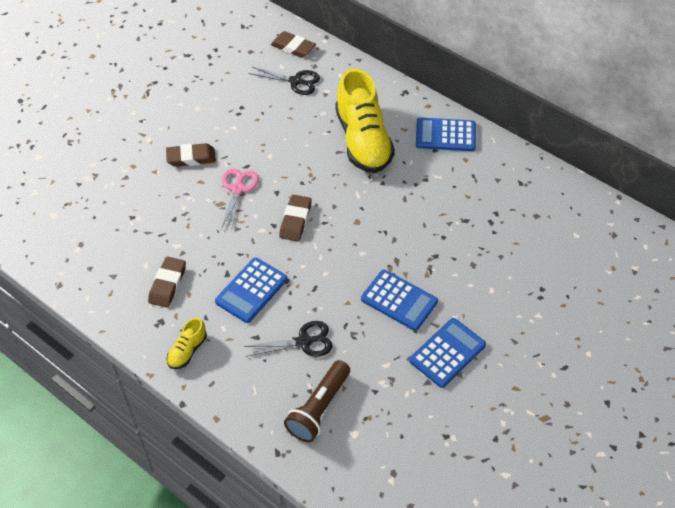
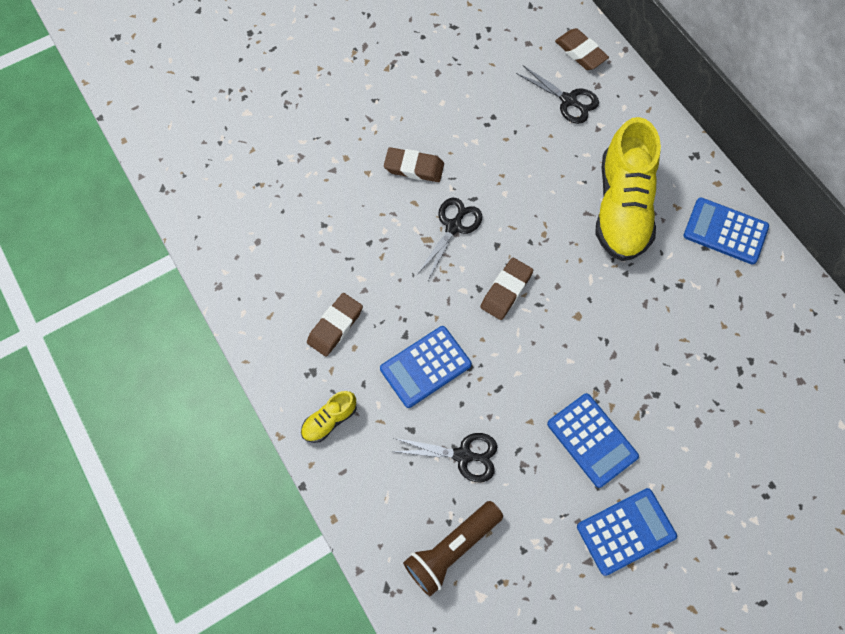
camera: 20 degrees right, 15 degrees up
(238, 189) = (453, 226): pink scissors -> black scissors

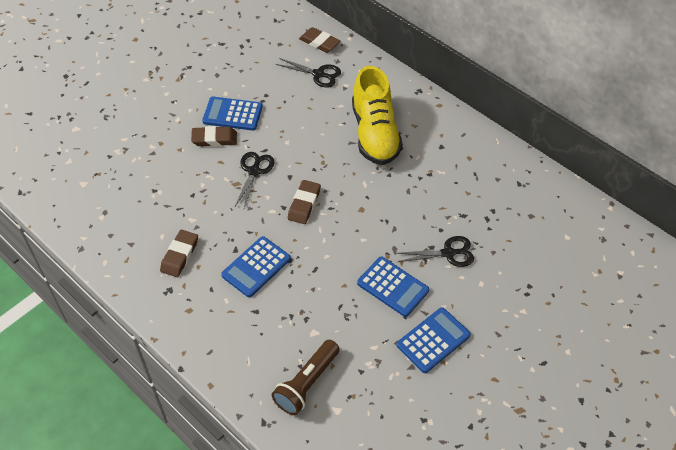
camera: 15 degrees left, 15 degrees down
(329, 420) = (191, 319): yellow shoe -> none
(463, 455) = (299, 319): black scissors -> black scissors (448, 253)
(725, 231) = (452, 134): blue calculator -> blue calculator (232, 114)

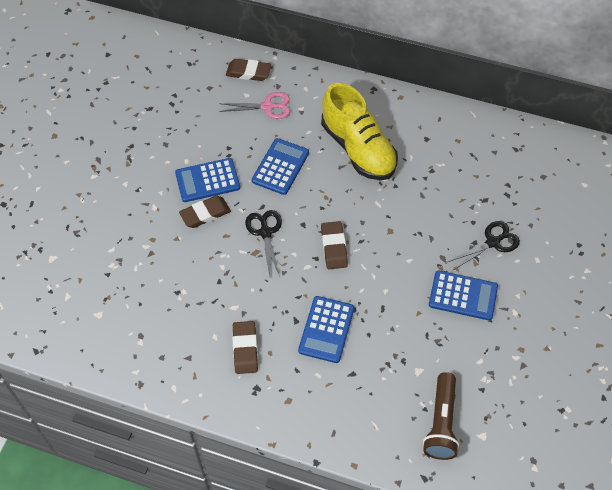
camera: 25 degrees left, 5 degrees up
(318, 74) = (268, 107): black scissors -> pink scissors
(433, 340) = (527, 332): blue calculator -> blue calculator (280, 167)

